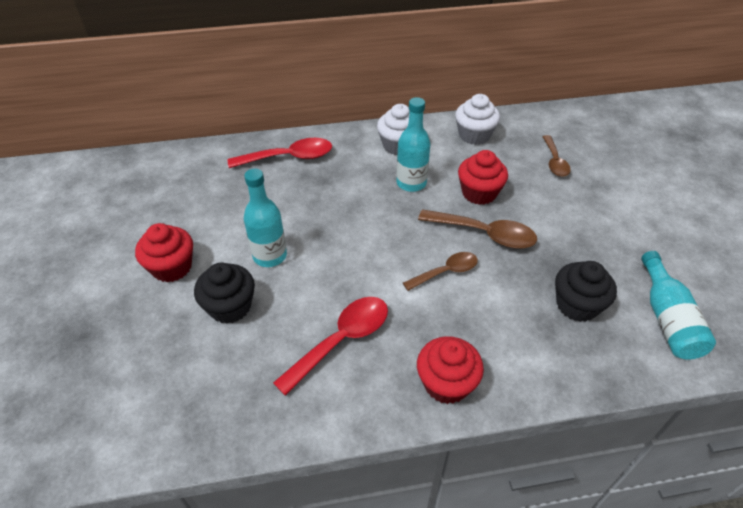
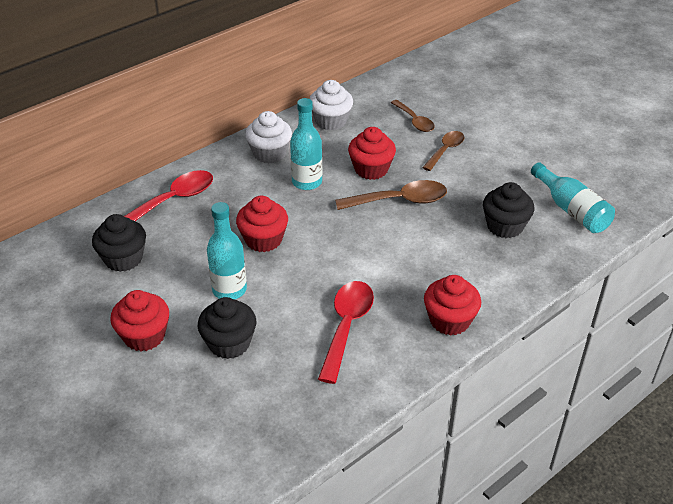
camera: 30 degrees left, 5 degrees down
(212, 192) = (123, 259): none -> black cupcake
(333, 221) = (263, 240): none -> red cupcake
(446, 272) = (390, 242): brown spoon -> brown spoon (445, 150)

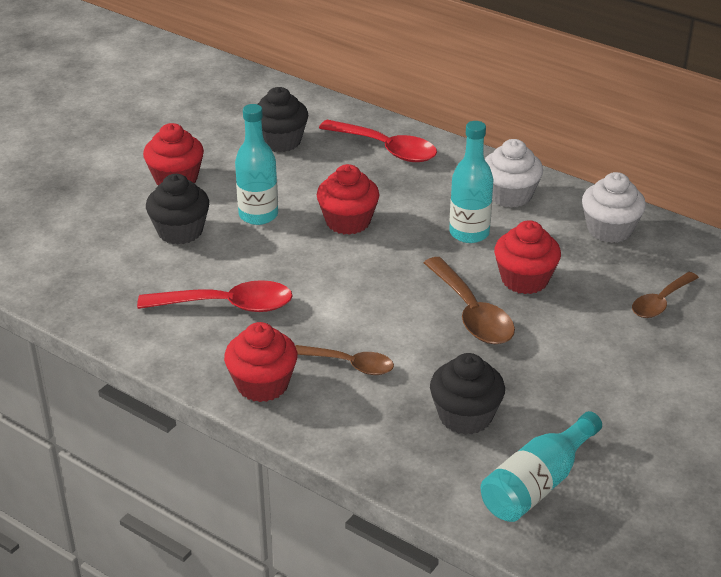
camera: 75 degrees right, 5 degrees down
(445, 150) = (608, 340): brown spoon -> brown spoon (350, 364)

